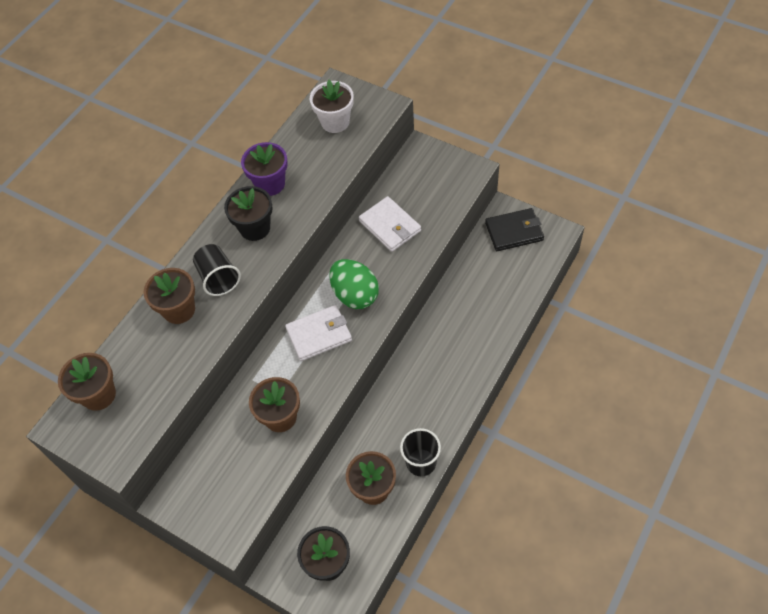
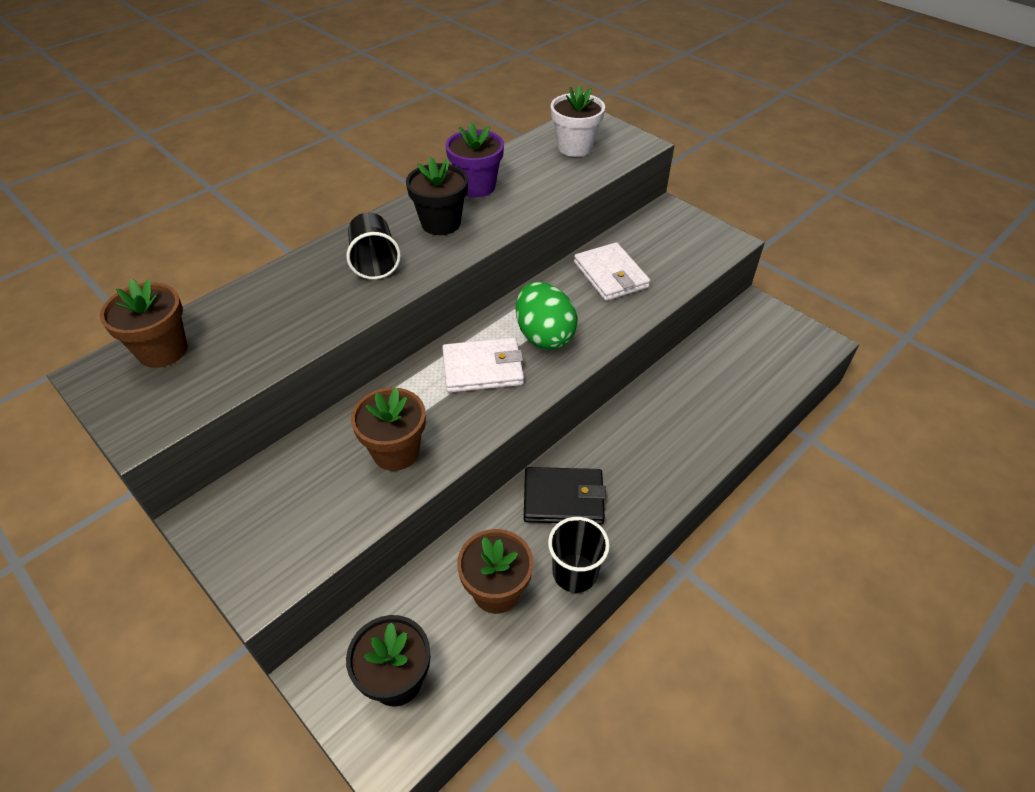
camera: 10 degrees right, 10 degrees down
(179, 310) = (310, 283): brown flower pot -> none
(514, 231) = (765, 330): black wallet -> black wallet (563, 498)

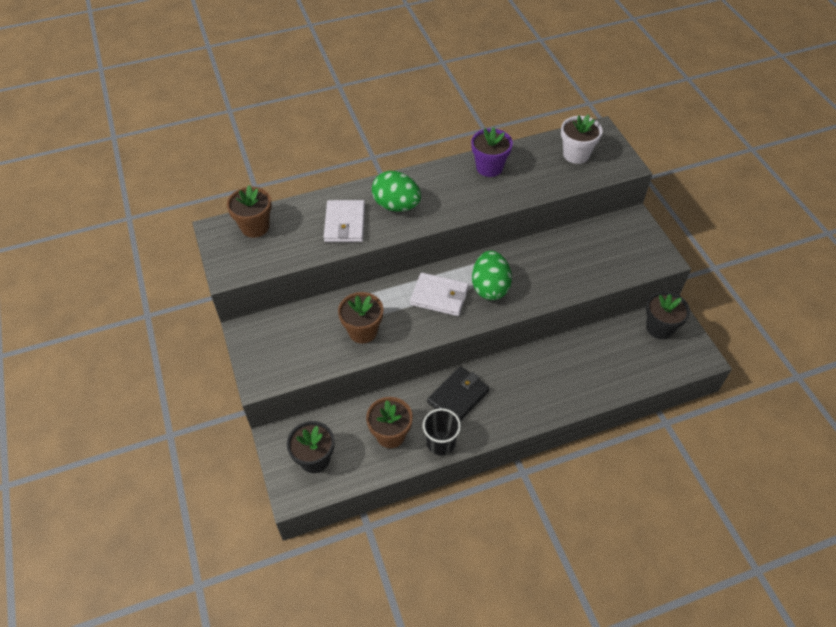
camera: 25 degrees right, 5 degrees up
(374, 262) = (396, 205): black cup -> green egg
(441, 223) = (451, 189): black flower pot -> black flower pot (659, 328)
(563, 498) = (458, 396): black wallet -> black wallet turned 75 degrees counterclockwise
(611, 275) = (560, 258): white wallet -> white wallet (345, 223)

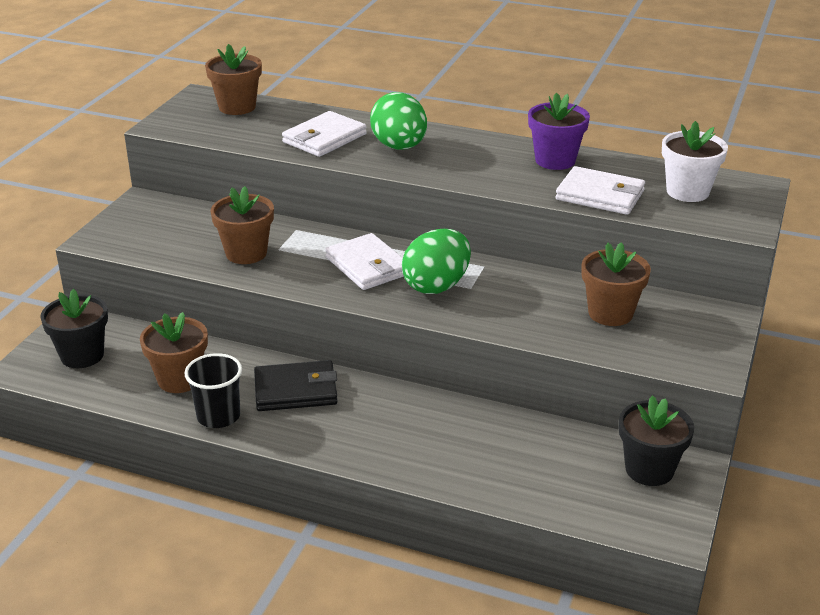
camera: 40 degrees right, 20 degrees down
(540, 182) = (600, 195): none -> white wallet
(587, 252) = (610, 313): none -> brown flower pot

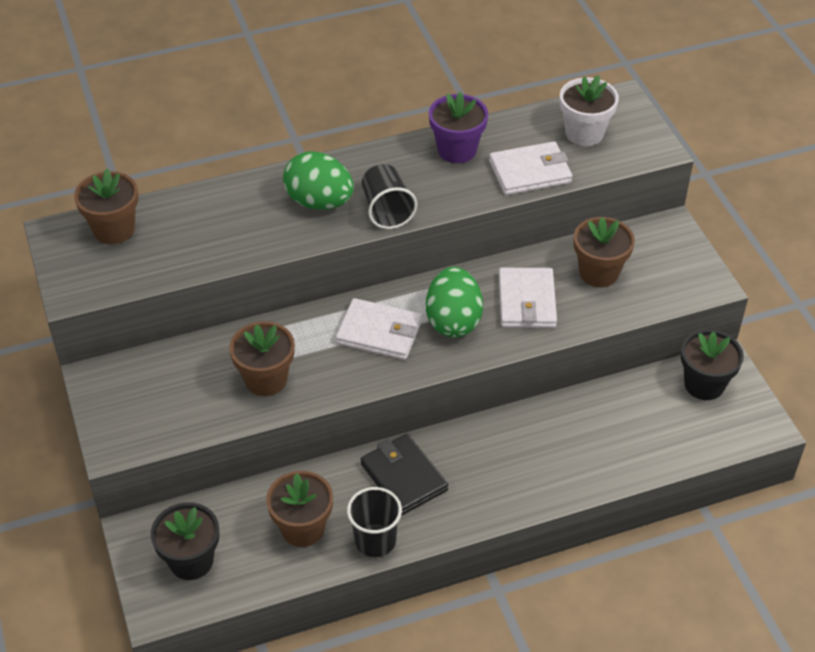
camera: 40 degrees left, 15 degrees up
(296, 390) = (403, 477): black wallet -> black wallet turned 75 degrees counterclockwise
(324, 138) = (244, 226): white wallet -> white wallet (527, 301)
(443, 171) = (387, 210): none -> black cup

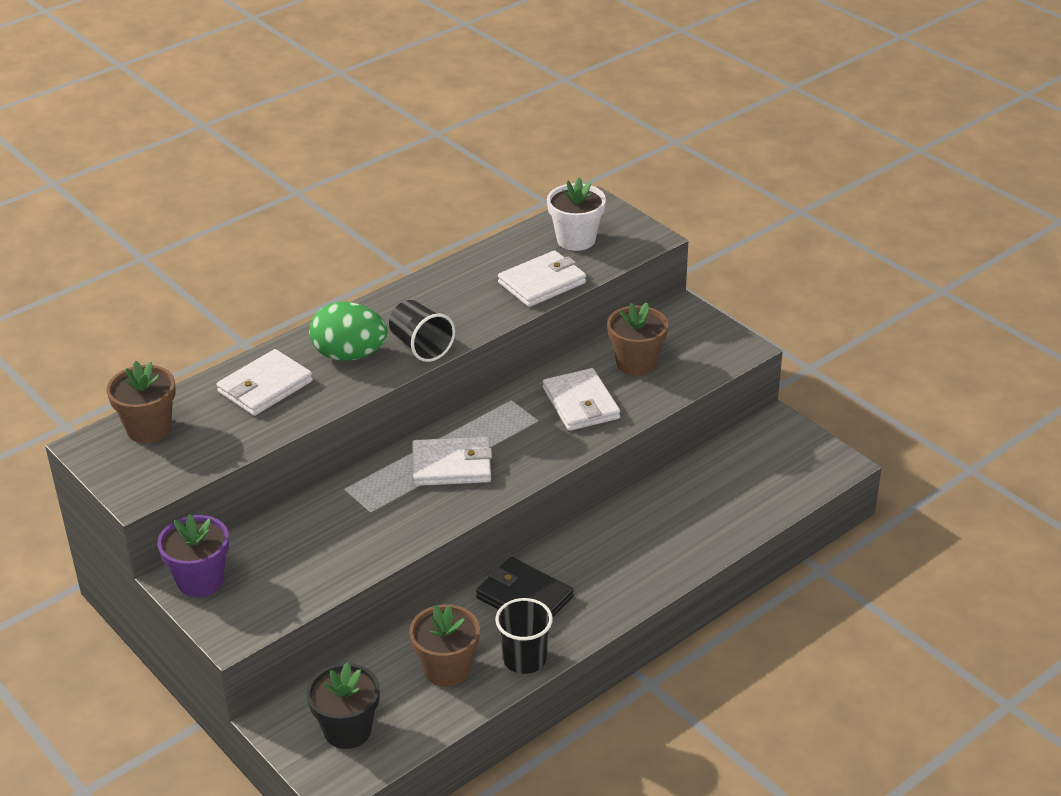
camera: 20 degrees left, 10 degrees down
(231, 215) = (265, 387): none -> white wallet
(266, 379) = (359, 534): brown flower pot -> none
(453, 321) = (519, 437): green egg -> none
(457, 150) = (462, 280): purple flower pot -> purple flower pot (200, 580)
(704, 384) = (767, 444): black flower pot -> none

